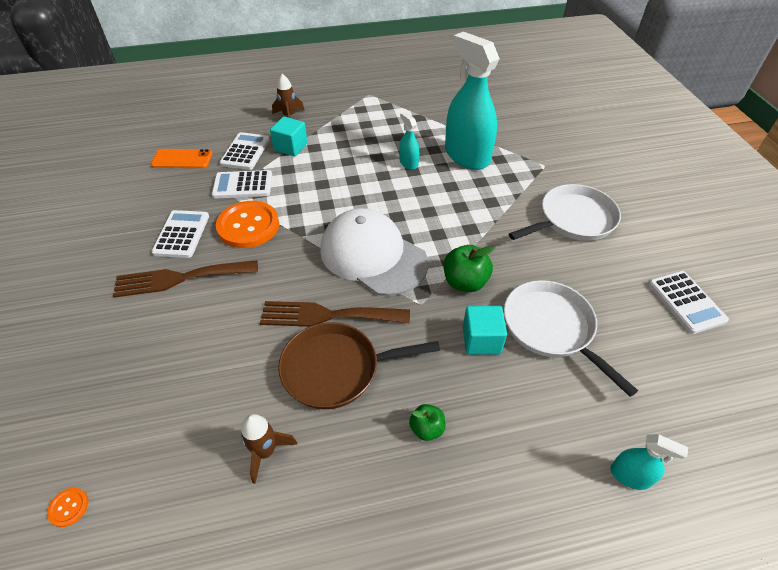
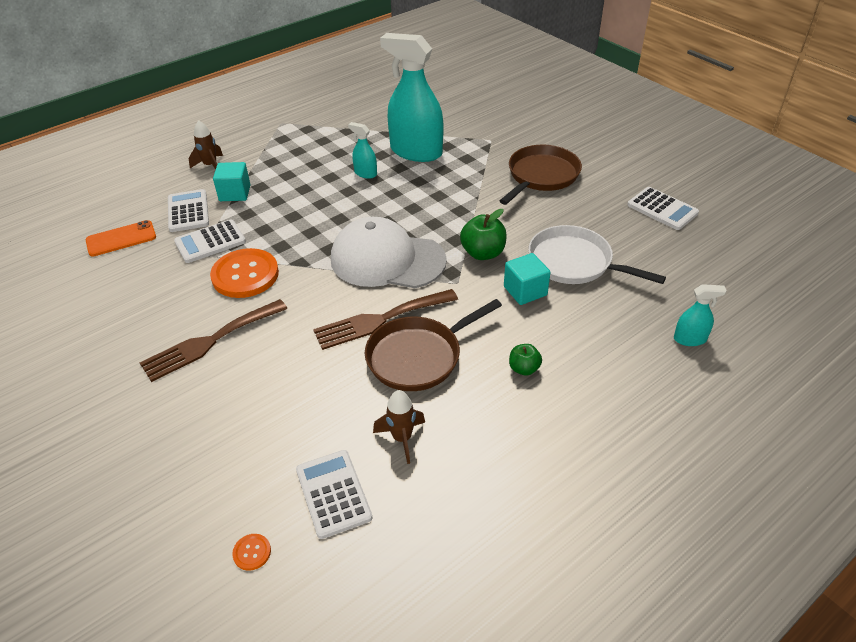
camera: 25 degrees left, 5 degrees down
(182, 234) = (179, 305): white calculator -> white calculator (333, 494)
(573, 219) = (541, 176): white pan -> brown pan

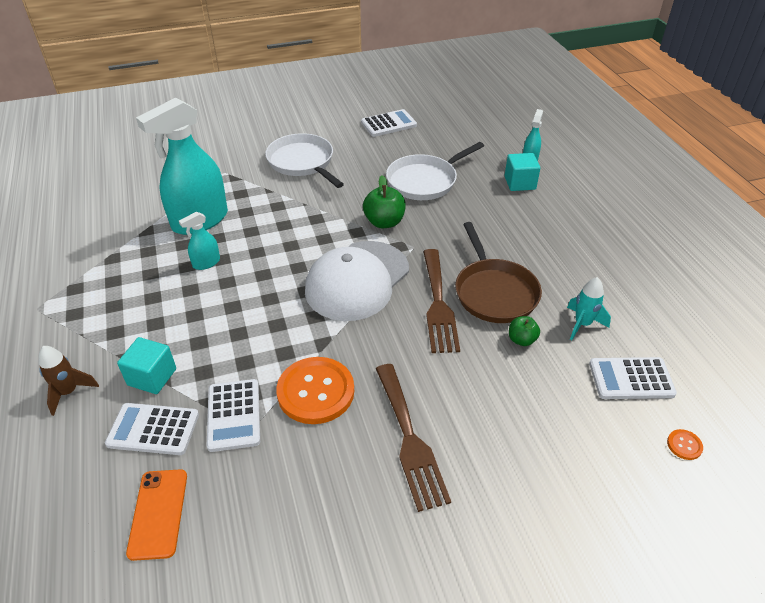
camera: 70 degrees left, 0 degrees up
(402, 438) = (582, 324): brown rocket -> turquoise rocket
(524, 369) = (530, 240): green apple -> green apple (521, 340)
(525, 291) = (444, 214): turquoise cube -> turquoise cube (520, 183)
(541, 176) = (302, 162): brown pan -> white pan

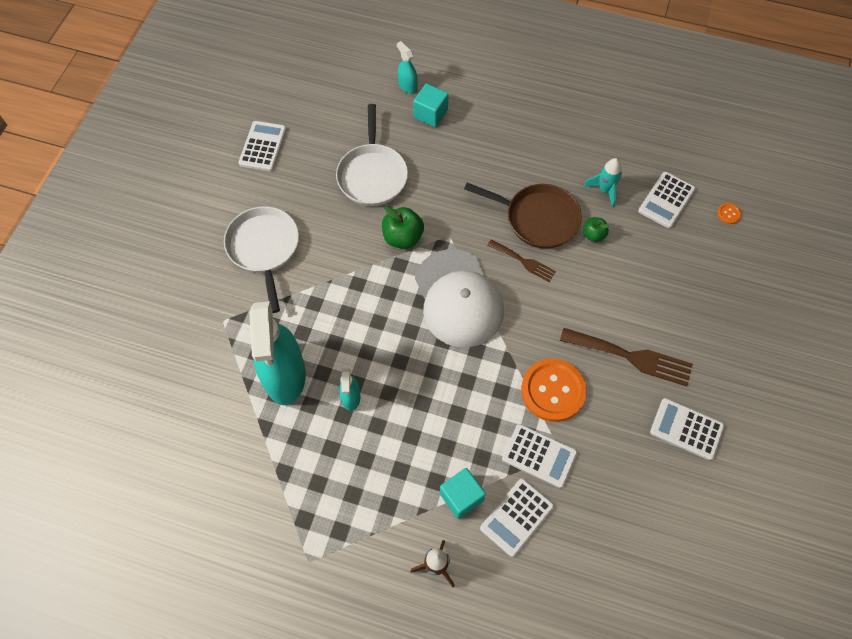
camera: 55 degrees left, 20 degrees up
(158, 513) = (594, 543): orange phone -> none
(302, 162) = (264, 248): white pan -> white pan turned 75 degrees clockwise
(361, 539) = (686, 429): none -> white calculator
(438, 304) = (524, 261): brown fork -> brown fork, size x0.59

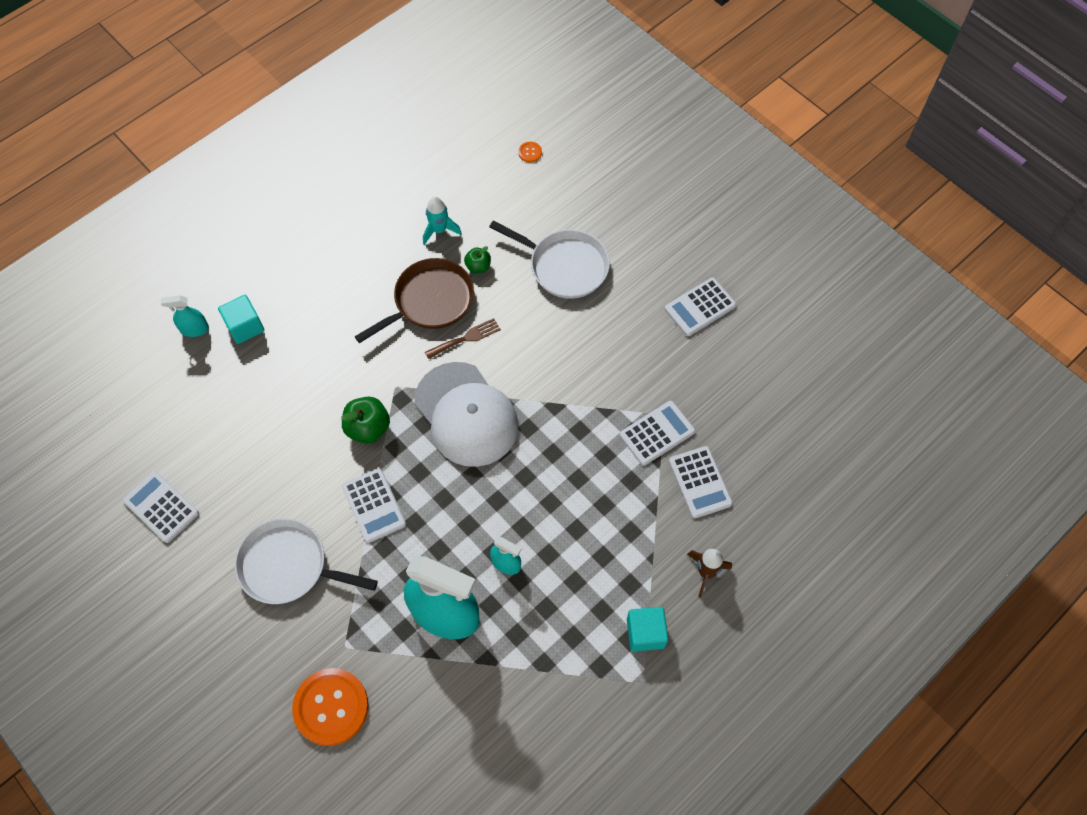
camera: 60 degrees left, 0 degrees up
(372, 175) = (276, 418): white pan -> white pan (564, 266)
(458, 298) = (466, 414): white cap -> white cap turned 45 degrees clockwise
(461, 497) = (657, 517): turquoise cube -> turquoise cube (645, 633)
(553, 391) = (605, 388): orange button -> orange button (331, 707)
(631, 357) = (612, 308): brown fork -> none
(666, 200) = (484, 190): white calculator -> white calculator (373, 505)

